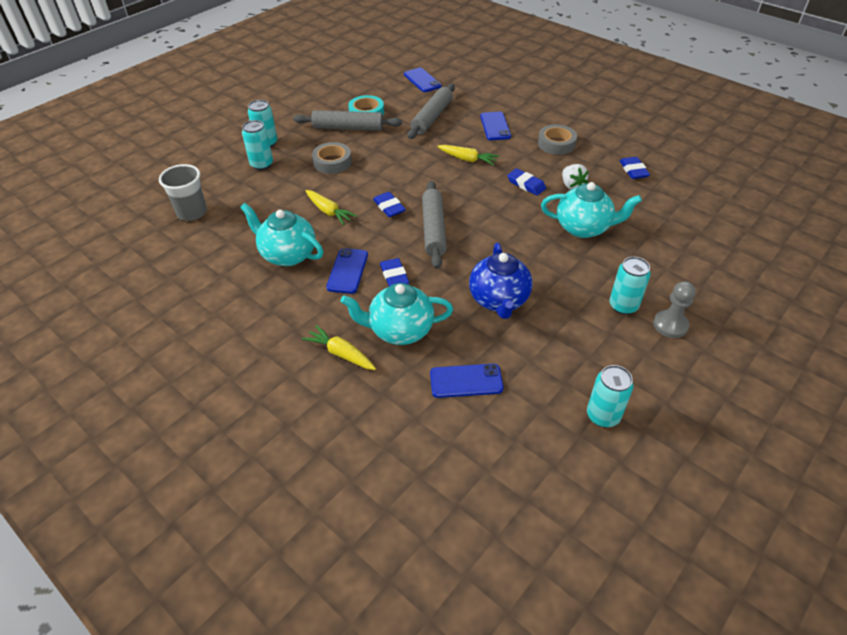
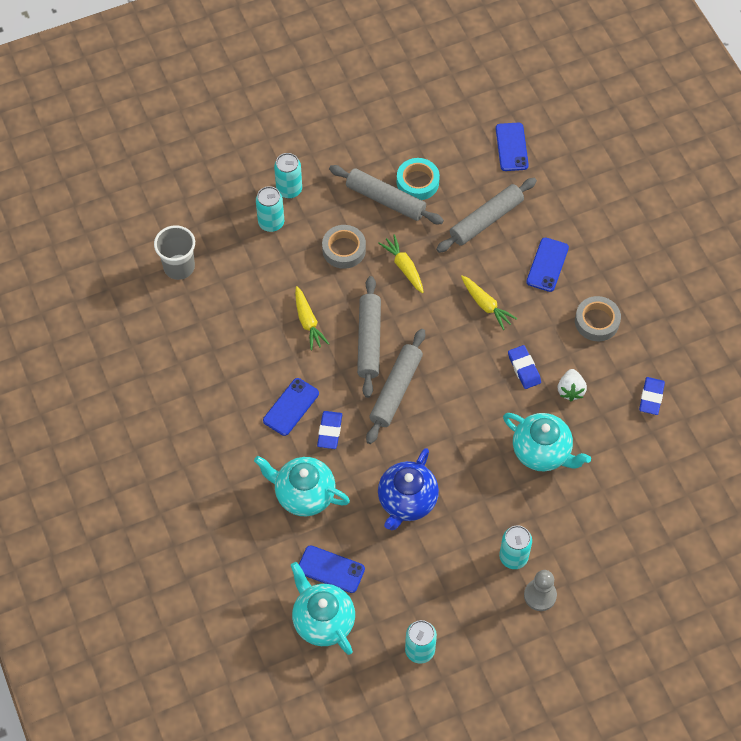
camera: 25 degrees right, 15 degrees up
(287, 254) = (246, 363): turquoise teapot -> turquoise teapot (323, 620)
(341, 353) = (244, 496): yellow carrot -> yellow carrot (404, 267)
(389, 207) = (369, 341): blue eraser -> grey rolling pin

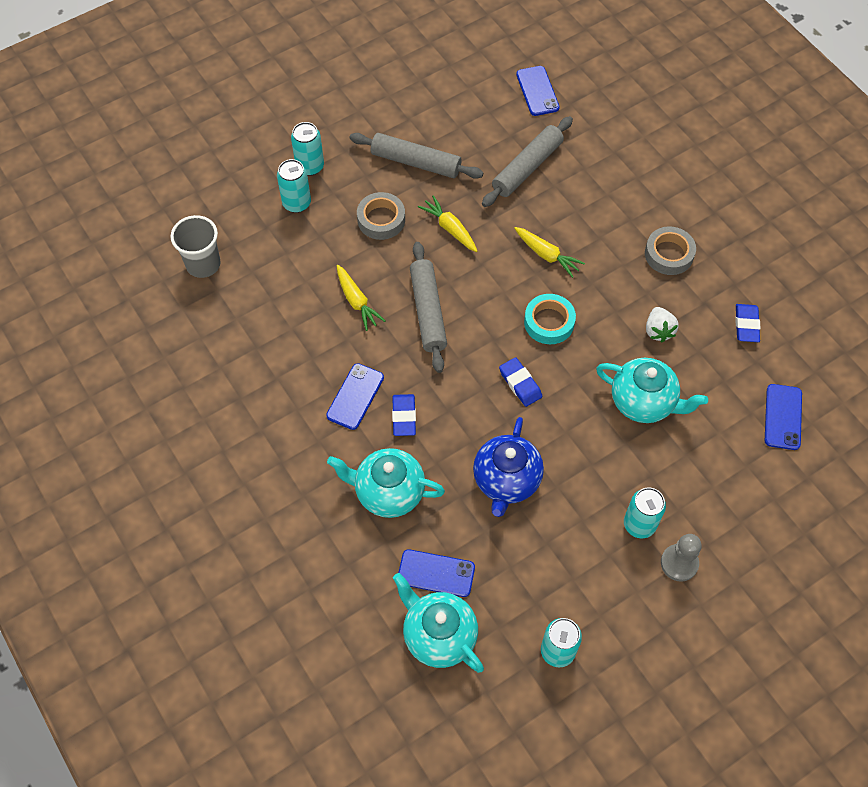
camera: 10 degrees left, 0 degrees up
(396, 390) = (468, 360): grey rolling pin -> none
(417, 182) = (446, 140): turquoise tape -> turquoise tape (549, 322)
(524, 368) = (603, 315): blue eraser -> blue eraser (520, 384)
(547, 265) = (602, 203): blue phone -> blue phone (782, 417)

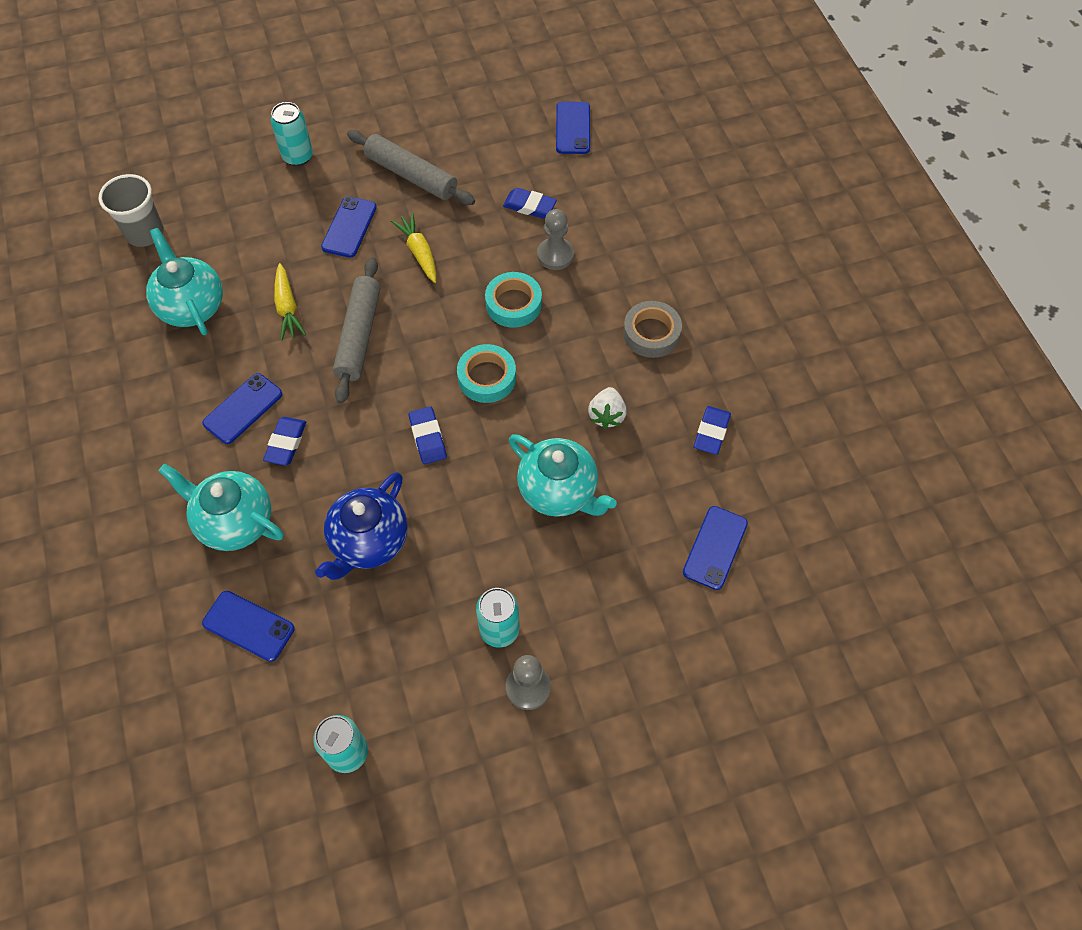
camera: 15 degrees right, 0 degrees up
(296, 203) = (268, 191): turquoise can -> none
(381, 219) = (349, 227): grey tape -> blue phone
(438, 635) = (222, 697): turquoise teapot -> turquoise teapot (191, 306)
(527, 167) = (529, 206): grey rolling pin -> blue eraser
(547, 255) = (513, 304): yellow carrot -> turquoise tape
(565, 205) = (555, 255): none -> grey pawn

